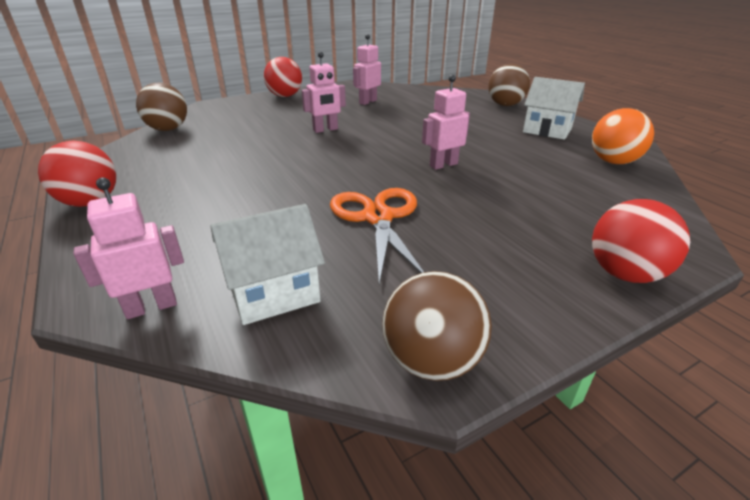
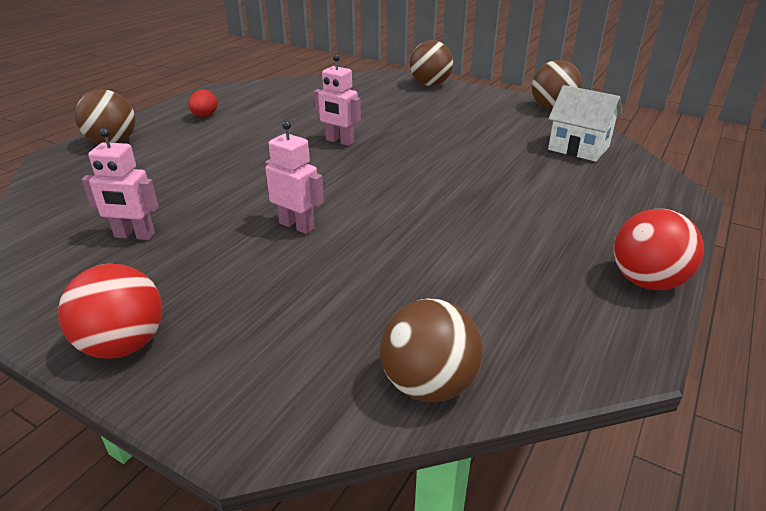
camera: 120 degrees left, 0 degrees up
(151, 307) = (648, 174): pink robot -> none
(378, 218) = (461, 144): orange scissors -> none
(547, 130) = (204, 116): white house -> red egg
(613, 162) = (270, 92): orange ball -> none
(624, 274) = (430, 84): red ball -> brown ball

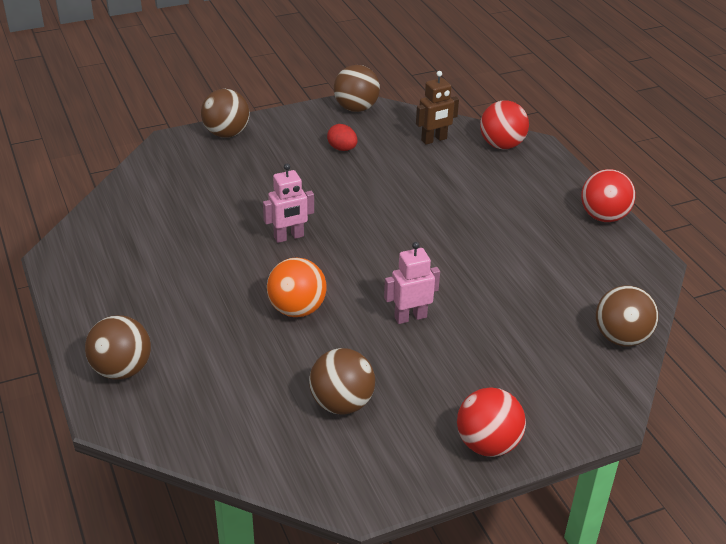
camera: 55 degrees left, 5 degrees up
(134, 236) = (341, 403): pink robot -> brown ball
(204, 116) = (126, 290): red egg -> red egg (342, 149)
(249, 174) = (297, 309): none -> orange ball
(578, 148) = (434, 140): white house -> brown robot
(641, 179) = (501, 145): none -> red ball

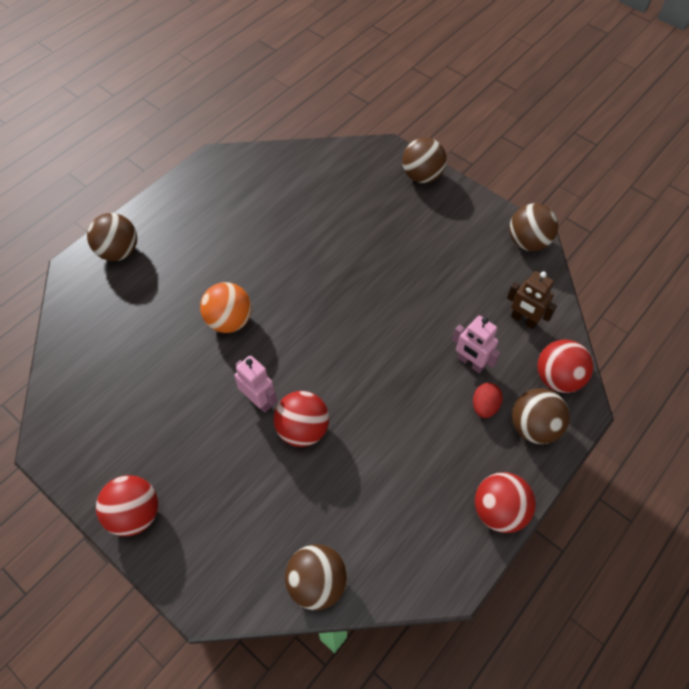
camera: 65 degrees right, 20 degrees up
(289, 237) = (313, 277): pink robot -> pink robot (470, 363)
(341, 403) = (139, 394): brown ball -> brown ball (533, 427)
(342, 149) = (457, 259): red egg -> red egg (484, 406)
(461, 298) = (302, 429): none -> red ball

